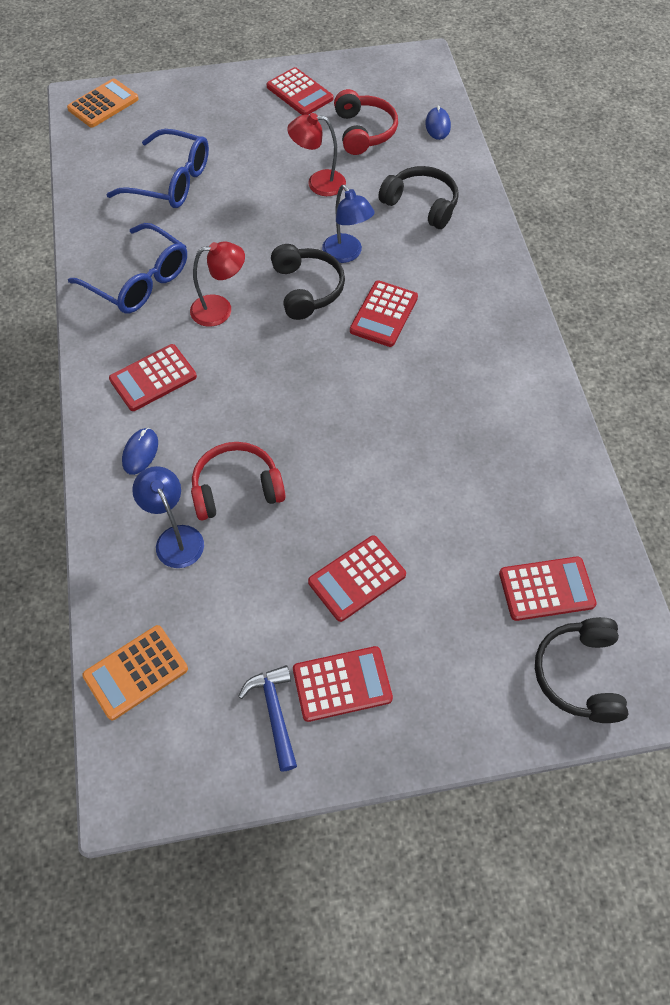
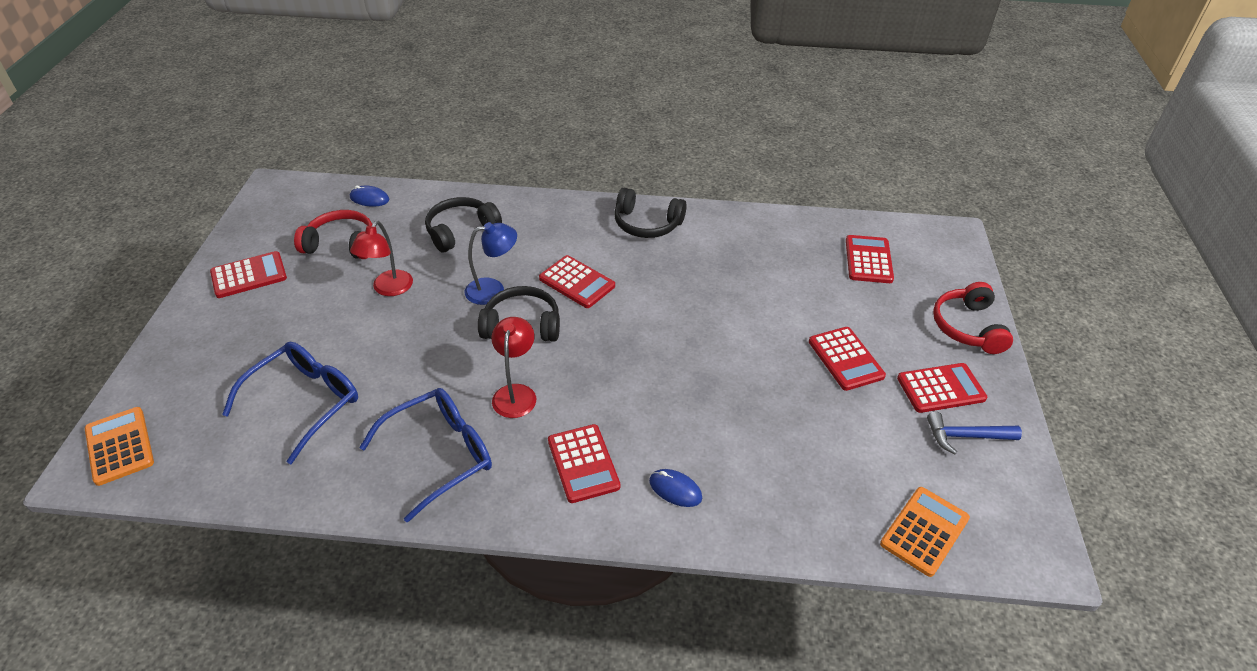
camera: 75 degrees left, 15 degrees down
(136, 672) = (924, 531): orange calculator -> orange calculator turned 120 degrees counterclockwise
(175, 538) = (783, 476): blue lamp -> none
(236, 488) = (738, 420): red headphones -> red headphones (968, 327)
(342, 684) = (941, 388): red calculator -> red calculator turned 75 degrees clockwise
(579, 675) = (938, 262): black headphones -> black headphones (647, 224)

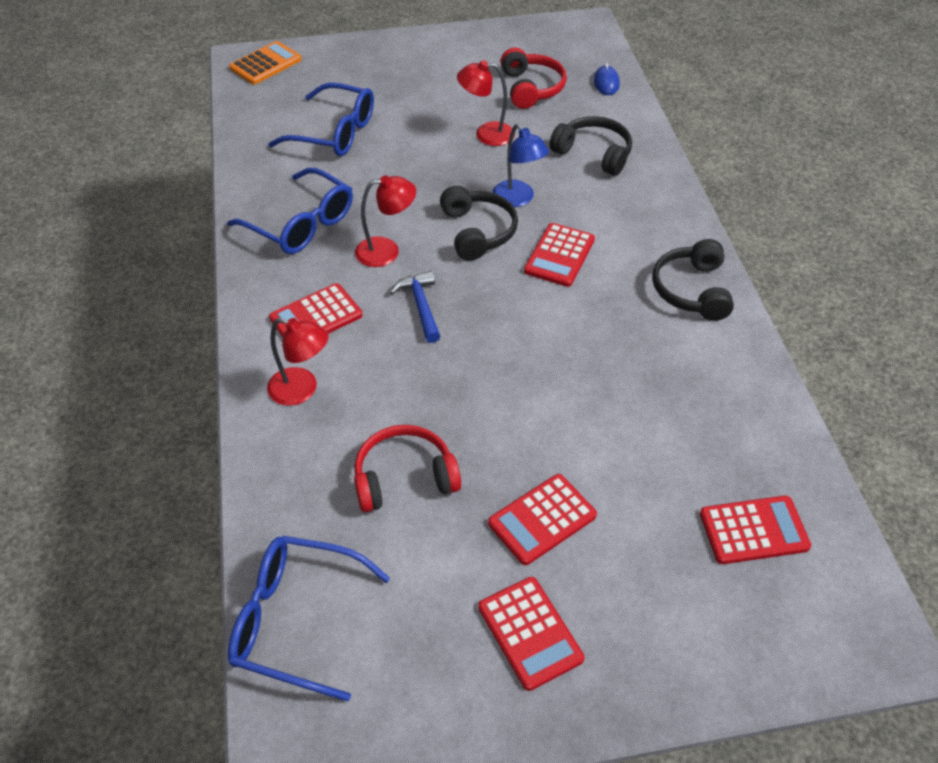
camera: 75 degrees right, 5 degrees up
(249, 275) = (465, 54): red calculator -> none
(675, 489) = (302, 390): blue mouse -> red lamp
(924, 531) = (296, 620): orange calculator -> blue glasses
(965, 436) = (454, 665): blue hammer -> blue hammer (421, 306)
(968, 327) = (668, 667): red headphones -> red headphones (404, 478)

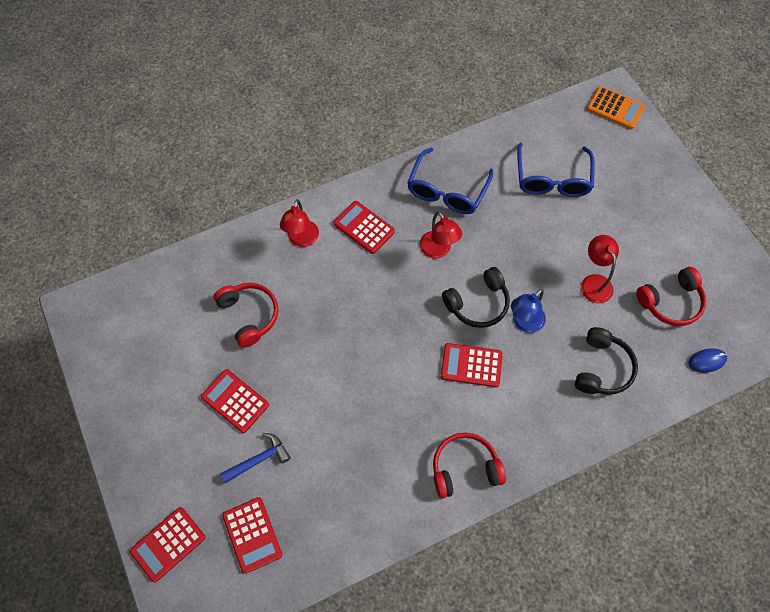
camera: 75 degrees right, 15 degrees up
(296, 620) = (147, 288): blue glasses -> none
(421, 306) = (392, 286): blue hammer -> blue hammer (259, 459)
(530, 633) = (158, 410): red calculator -> red calculator (168, 544)
(692, 290) = (464, 468): black headphones -> red headphones

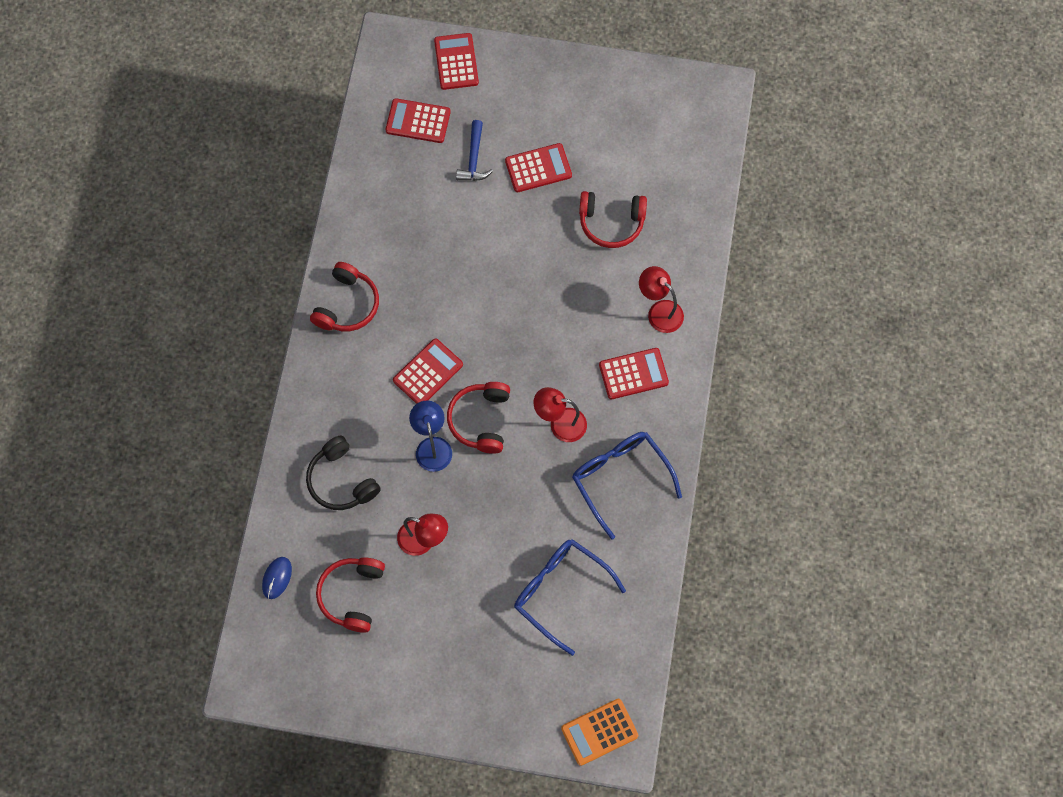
camera: 125 degrees right, 5 degrees up
(478, 303) = (481, 420): black headphones -> red headphones

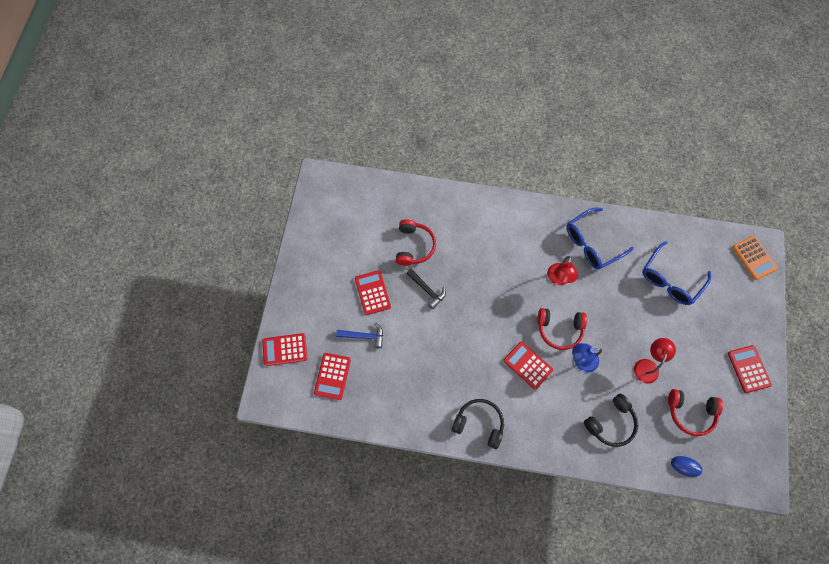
camera: 90 degrees left, 0 degrees up
(347, 305) = (479, 424): red headphones -> black headphones
(542, 240) = (427, 290): none -> black hammer
(633, 374) = (521, 234): red calculator -> red calculator (748, 369)
(659, 311) = (477, 218): red lamp -> none

